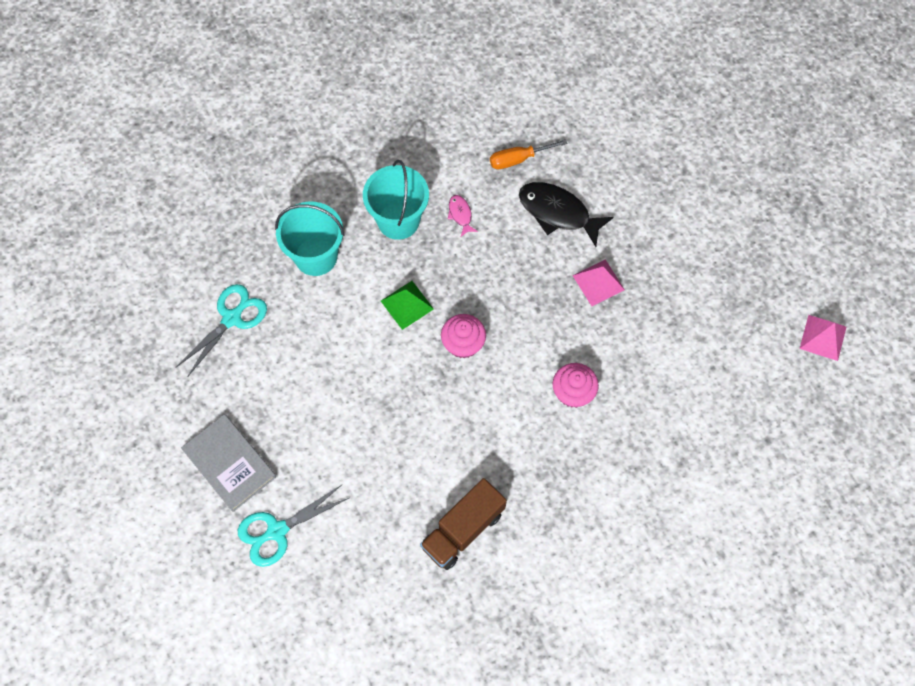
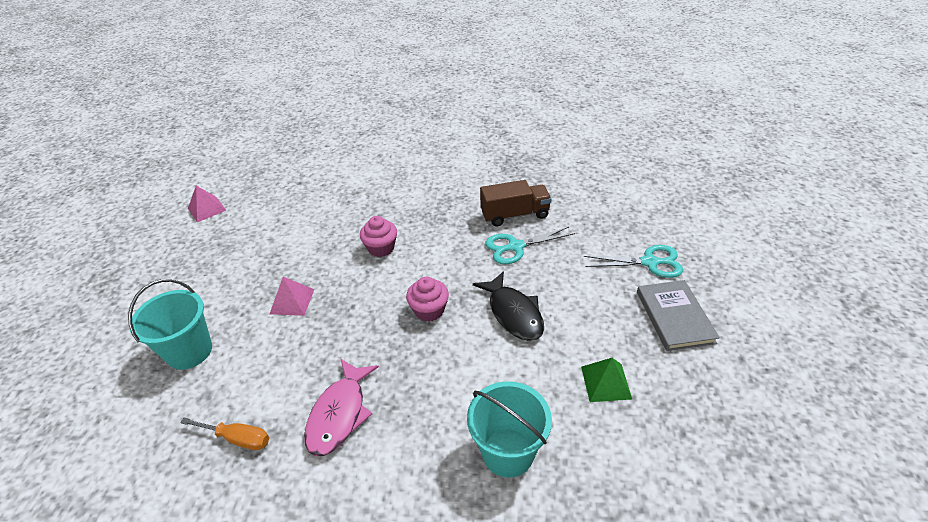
camera: 145 degrees left, 25 degrees down
(232, 318) = (629, 435): turquoise scissors -> turquoise scissors (515, 247)
(398, 220) = (400, 442): turquoise bucket -> turquoise bucket (189, 351)
(407, 304) = (451, 360): green pyramid -> green pyramid (606, 382)
(460, 214) = (339, 414): pink fish -> pink fish, size x2.09
(558, 213) = (261, 368): black fish -> black fish (513, 313)

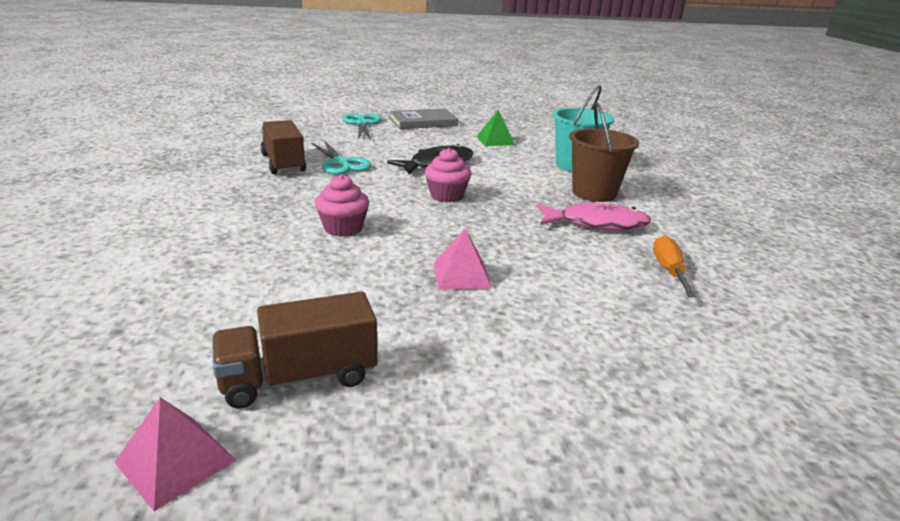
camera: 105 degrees left, 15 degrees down
(189, 351) = (593, 340): turquoise bucket -> none
(233, 235) = (299, 377): none -> brown truck
(414, 441) = (594, 193): none -> brown bucket

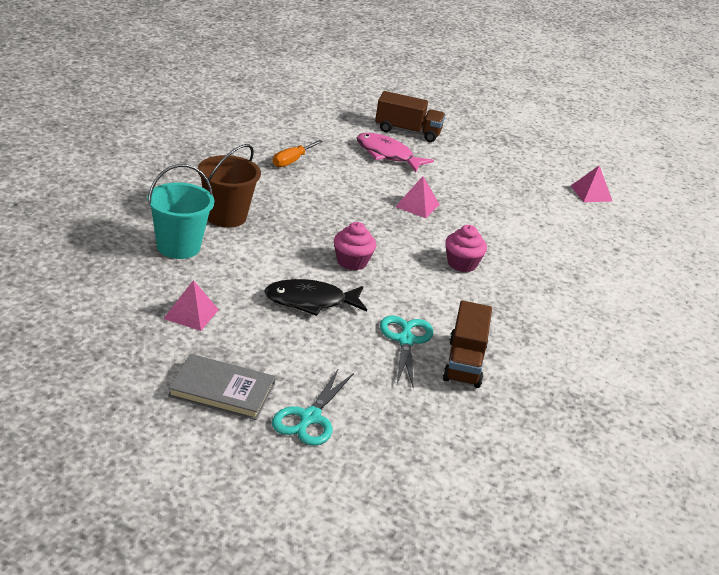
camera: 150 degrees left, 5 degrees up
(299, 377) = (536, 198): brown truck -> brown truck (407, 131)
(495, 140) = (191, 314): green pyramid -> pink pyramid
(597, 224) = (277, 197): pink fish -> pink fish (387, 155)

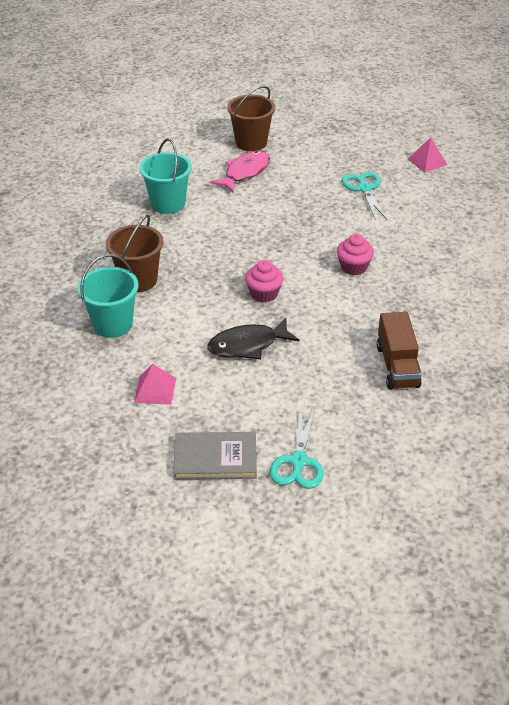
camera: 10 degrees left, 10 degrees up
(292, 161) = (168, 203): orange screwdriver -> turquoise bucket
(387, 155) = (245, 173): pink fish -> pink fish turned 105 degrees clockwise
(405, 340) = (341, 359): turquoise scissors -> turquoise scissors (364, 189)
(407, 131) = (251, 142): brown truck -> brown bucket
(417, 205) = (292, 218): pink pyramid -> none

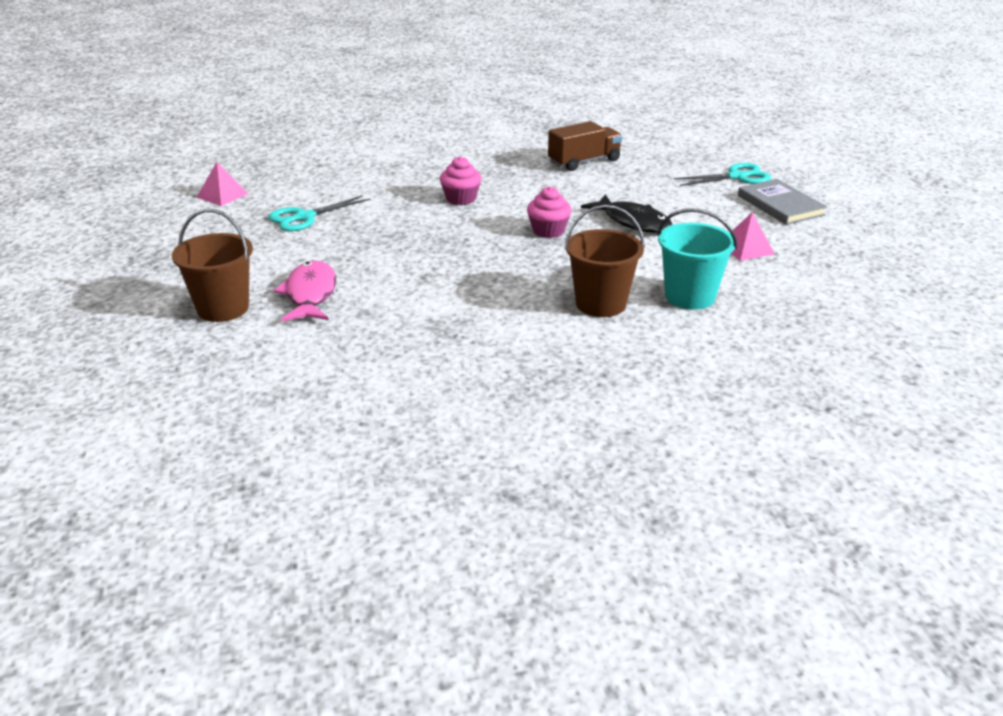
camera: 115 degrees left, 10 degrees down
(168, 203) = (425, 330): turquoise bucket -> none
(245, 173) = (310, 294): pink fish -> pink fish turned 75 degrees clockwise

